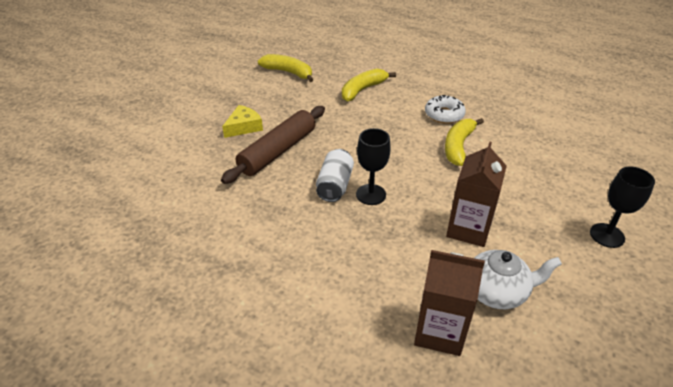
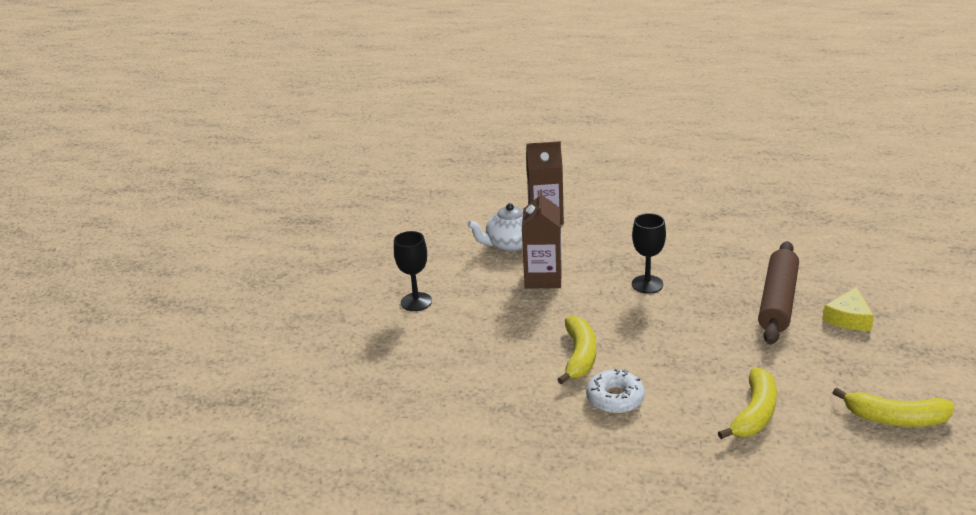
camera: 165 degrees right, 10 degrees down
(335, 185) = (688, 284): white can -> none

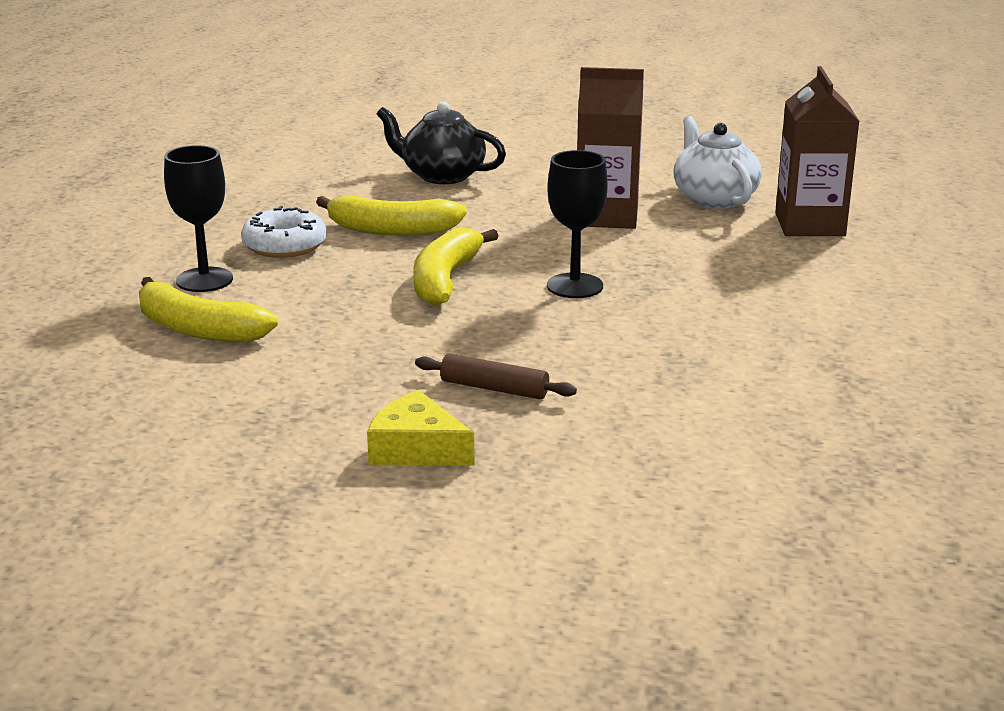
camera: 90 degrees right, 5 degrees down
(416, 302) = (557, 146): black goblet -> black goblet (204, 280)
(476, 345) = (441, 175): none -> black teapot
(778, 301) = (494, 388): brown rolling pin -> brown rolling pin, size x0.49
(895, 419) = (114, 437): yellow banana -> yellow banana (445, 280)

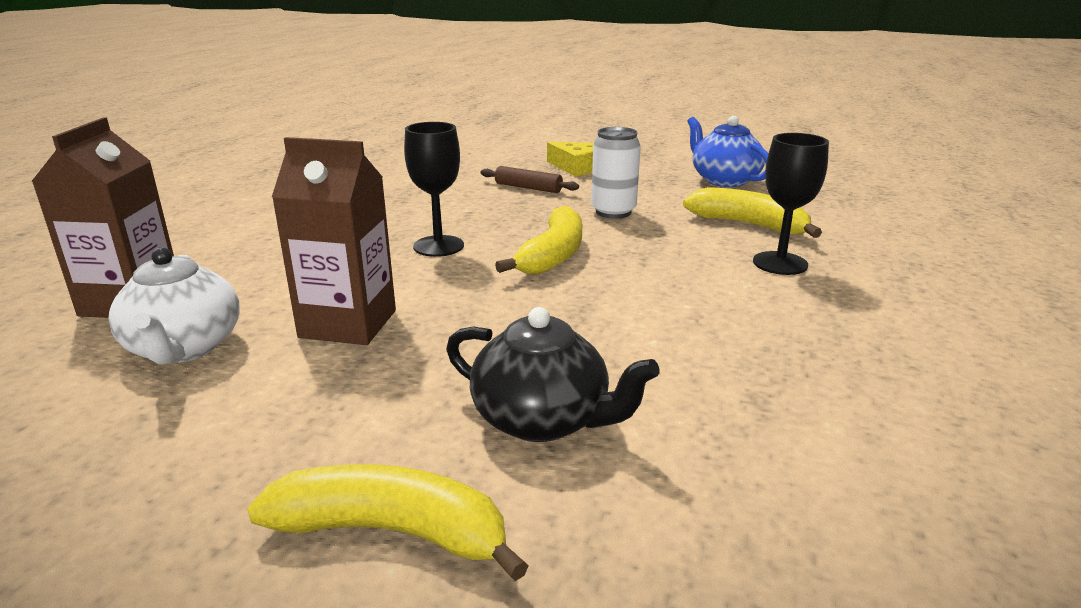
camera: 175 degrees left, 0 degrees up
(168, 422) = (724, 180): none -> blue teapot
(284, 245) = (725, 298): white donut -> none
(369, 344) = (613, 212): none -> white can
(391, 230) = (610, 314): yellow banana -> yellow banana (392, 531)

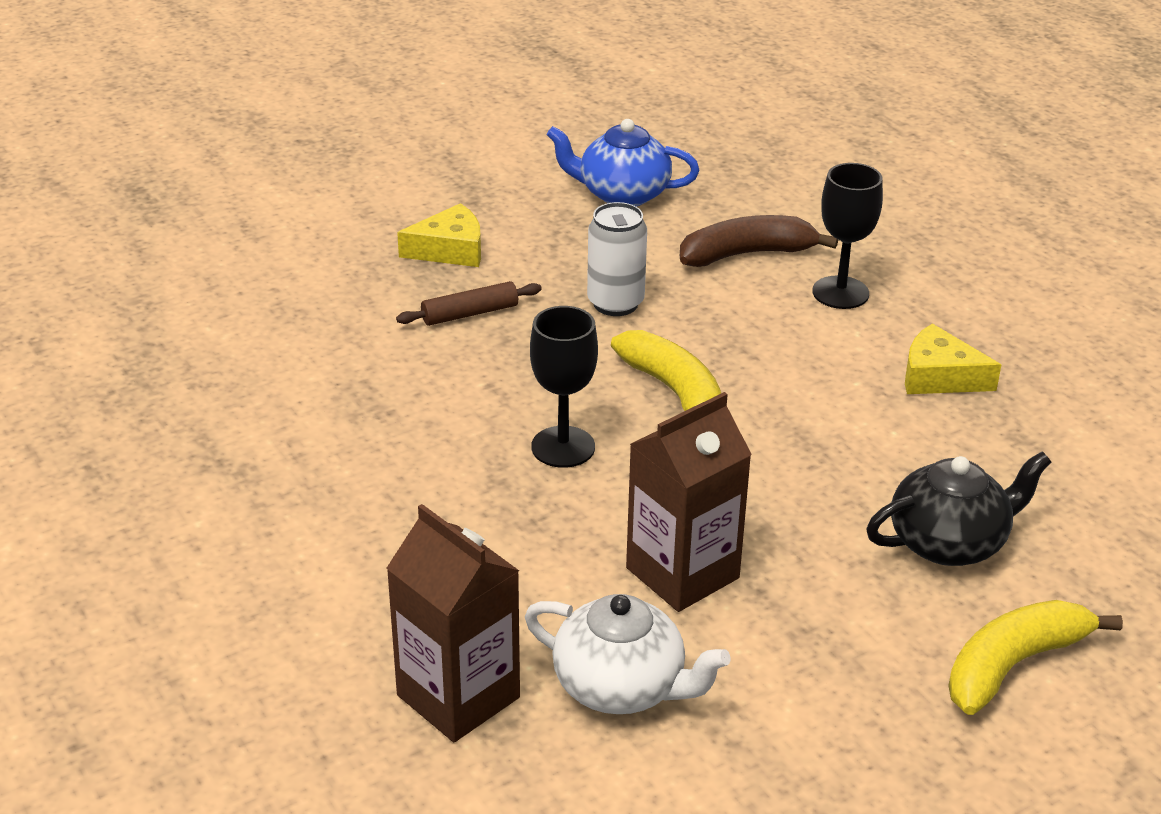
camera: 50 degrees left, 10 degrees up
(749, 225) = (747, 254): yellow banana -> brown banana
(764, 332) = (939, 376): none -> yellow cheese

